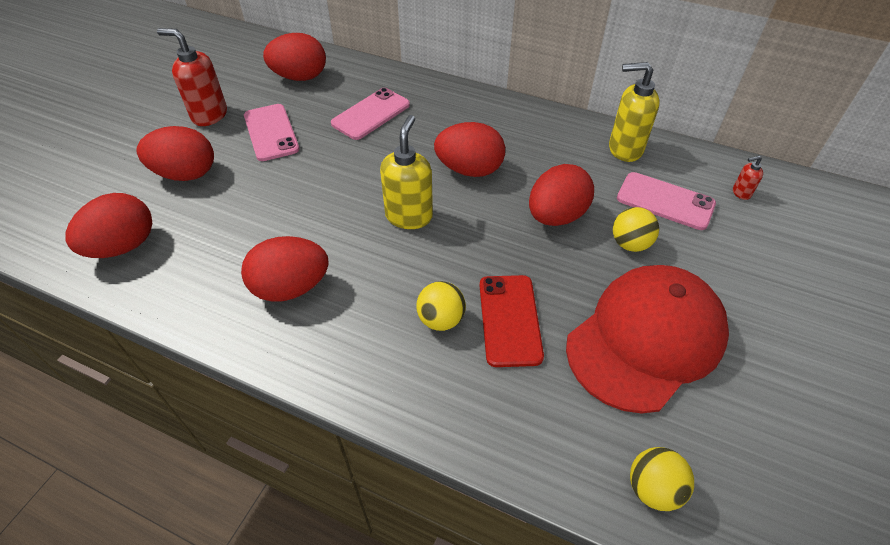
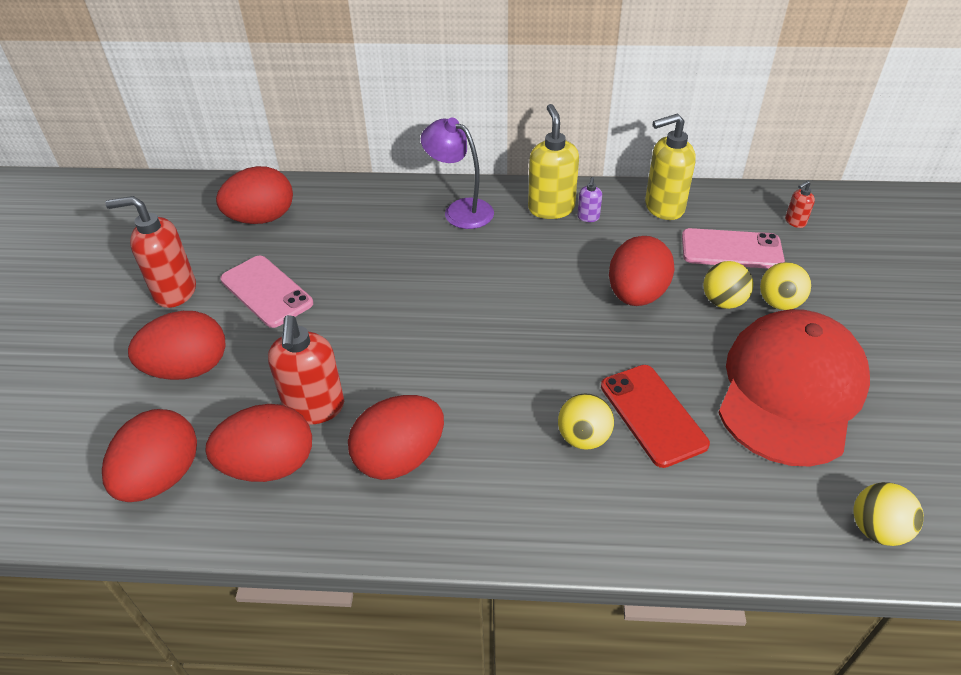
camera: 20 degrees left, 5 degrees down
(253, 230) = (314, 408): none -> red soap dispenser
(371, 114) = (373, 240): pink phone -> none
(409, 216) = (484, 340): yellow soap dispenser -> yellow soap dispenser (551, 208)
(451, 108) = (460, 210): none -> purple lamp
(469, 170) = (519, 272): red egg -> red egg (269, 465)
(553, 141) = (588, 217): none -> purple soap dispenser
(681, 260) = (779, 303): none -> yellow ball

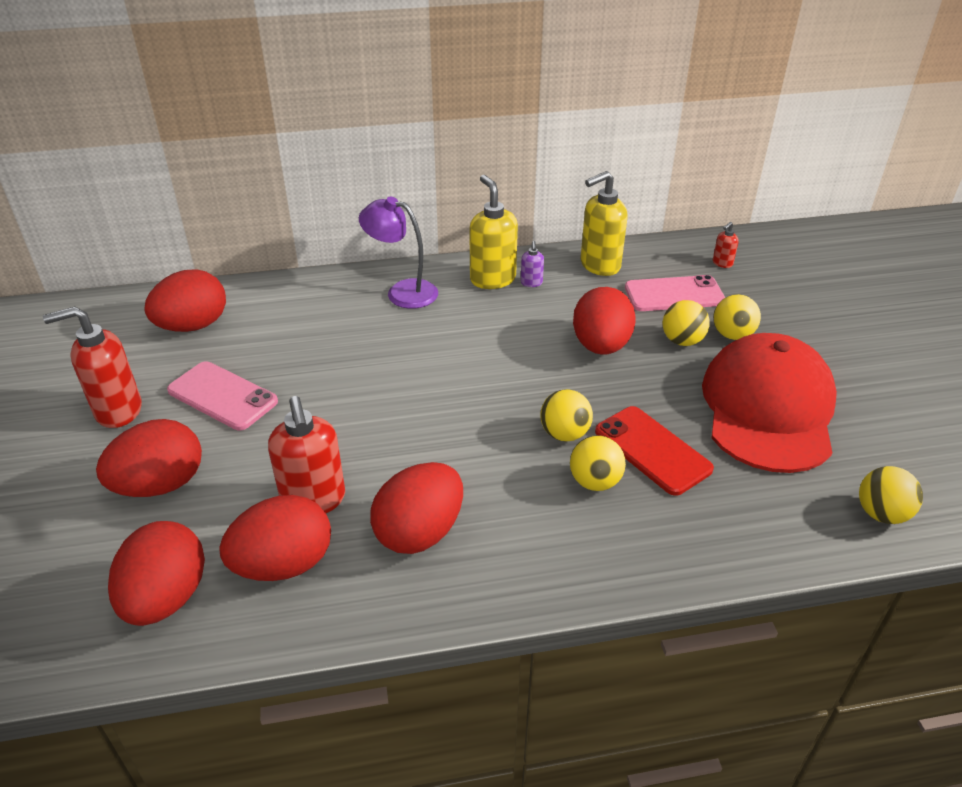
camera: 15 degrees left, 5 degrees down
(569, 382) = (564, 434): none -> yellow ball

